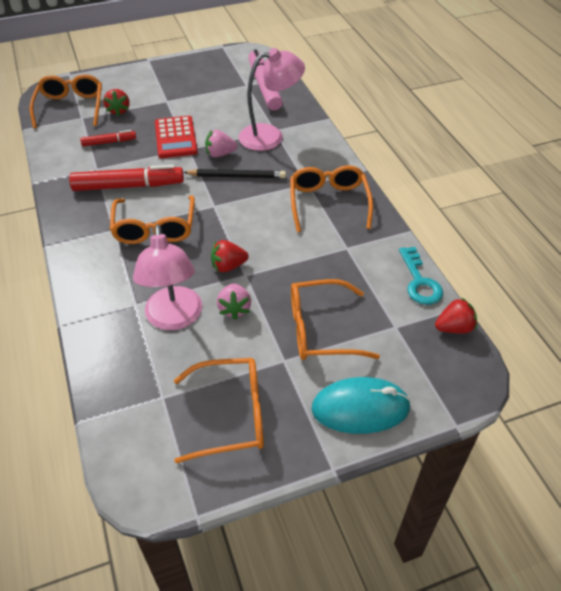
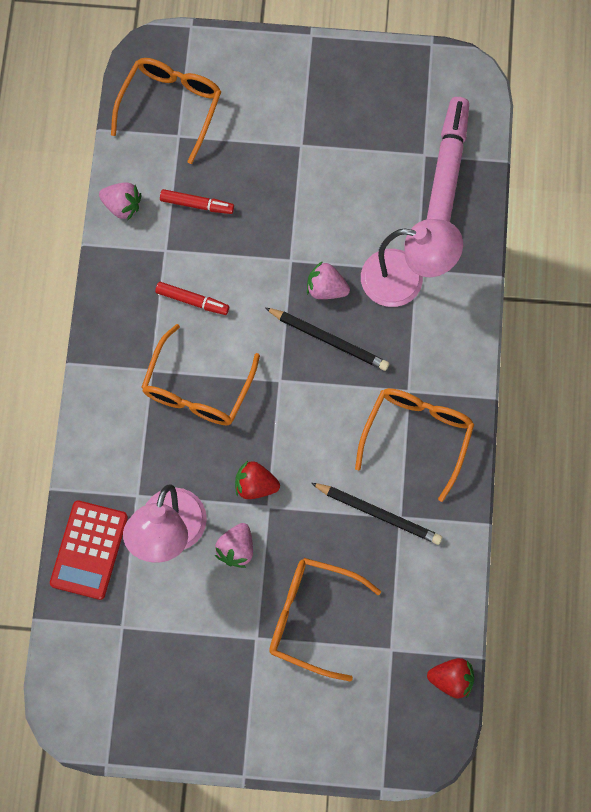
camera: 25 degrees right, 25 degrees up
(55, 157) = (122, 206): none -> pink strawberry
(118, 110) = (230, 141): red strawberry -> none
(128, 186) = (192, 300): red marker -> red marker, size x0.53
(175, 138) = (283, 231): red calculator -> red calculator (89, 550)
(231, 415) = (177, 677): orange glasses -> none
(330, 251) = (378, 514): none -> black pencil
(360, 408) = (302, 727): turquoise mouse -> none
(419, 282) = (453, 603): turquoise key -> none

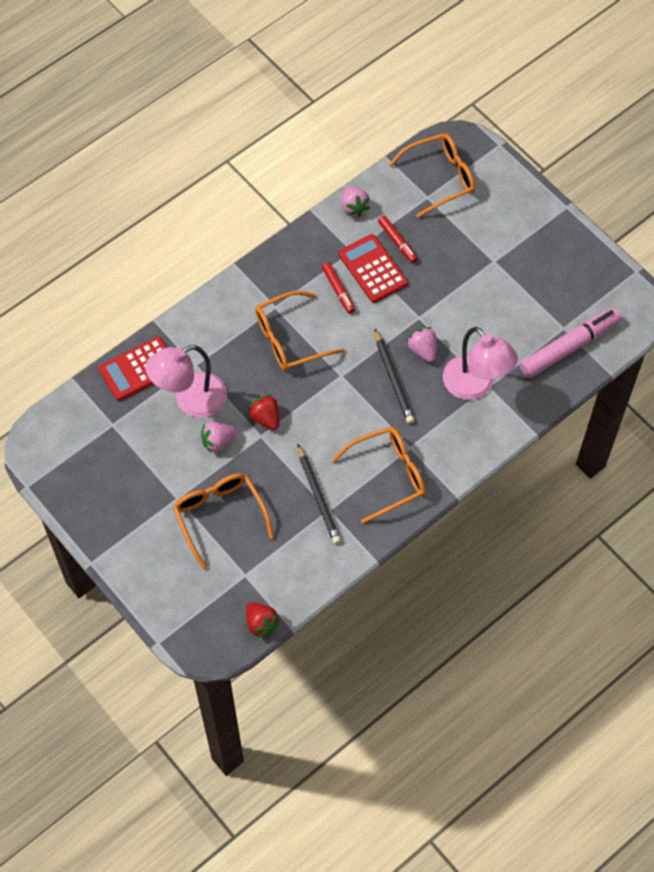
camera: 45 degrees right, 10 degrees down
(202, 251) = (372, 269): none -> red calculator

